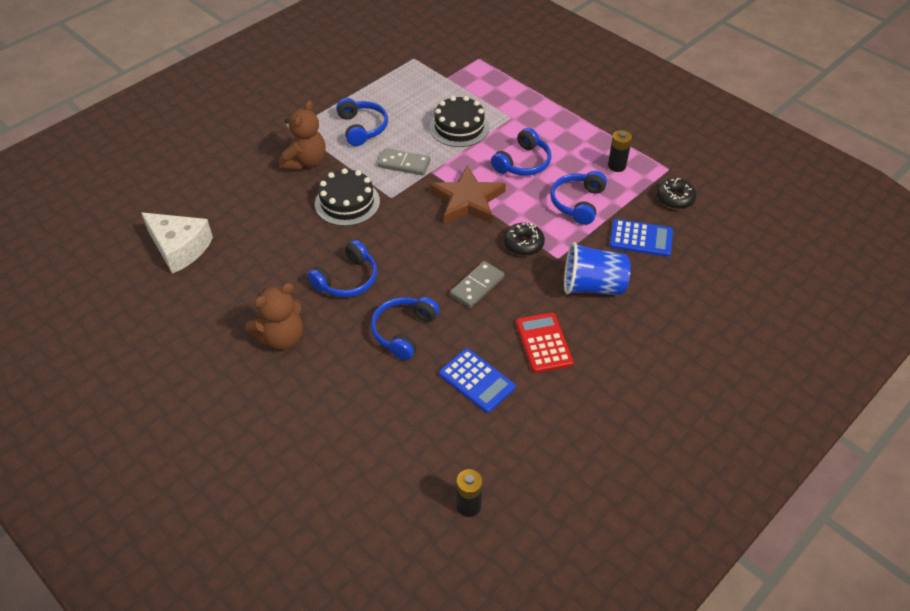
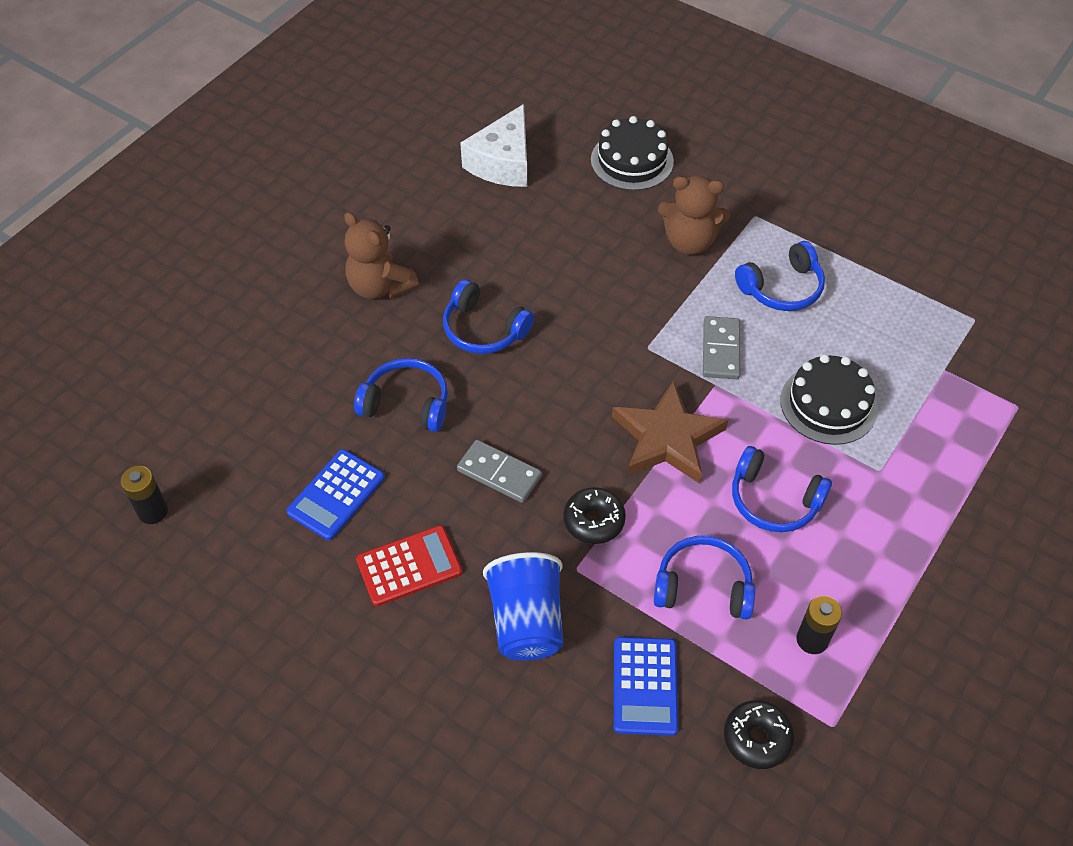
camera: 80 degrees right, 5 degrees up
(347, 202) = (623, 302): black cake -> black cake (632, 160)

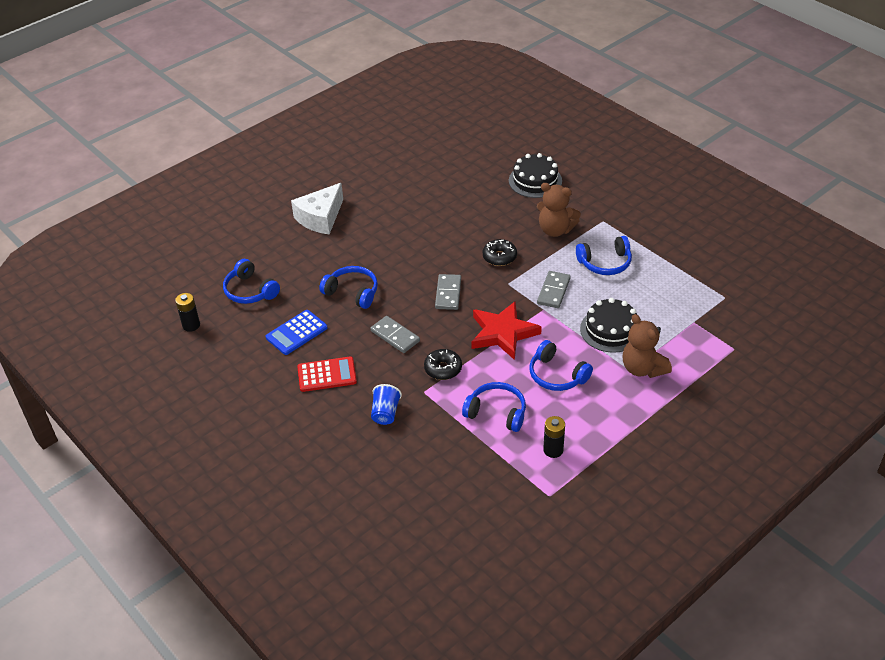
camera: 15 degrees right, 10 degrees down
(380, 286) = (357, 229): brown teddy bear -> brown teddy bear (643, 368)
(484, 329) = (411, 260): blue headphones -> blue headphones (250, 291)
(503, 162) = (453, 172): white cheese -> white cheese (320, 218)
(526, 621) = (385, 413): blue cup -> blue cup, size x0.61
(560, 381) = (448, 293): none -> grey domino
(645, 686) = (444, 456): blue calculator -> none
(667, 438) = (503, 333): brown star -> red star
(757, 738) = (501, 493): black donut -> black donut (499, 257)

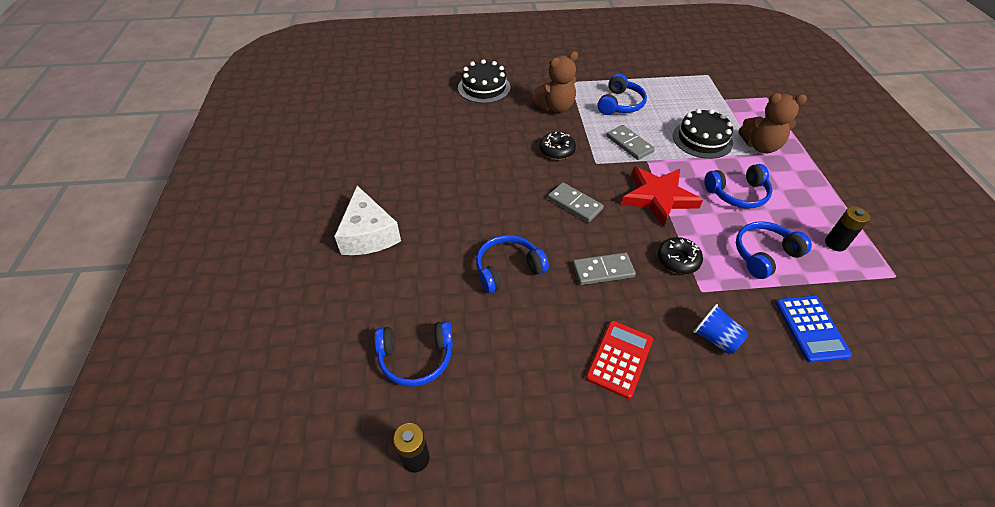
camera: 55 degrees left, 5 degrees up
(296, 333) = (528, 350): blue calculator -> blue calculator (811, 328)

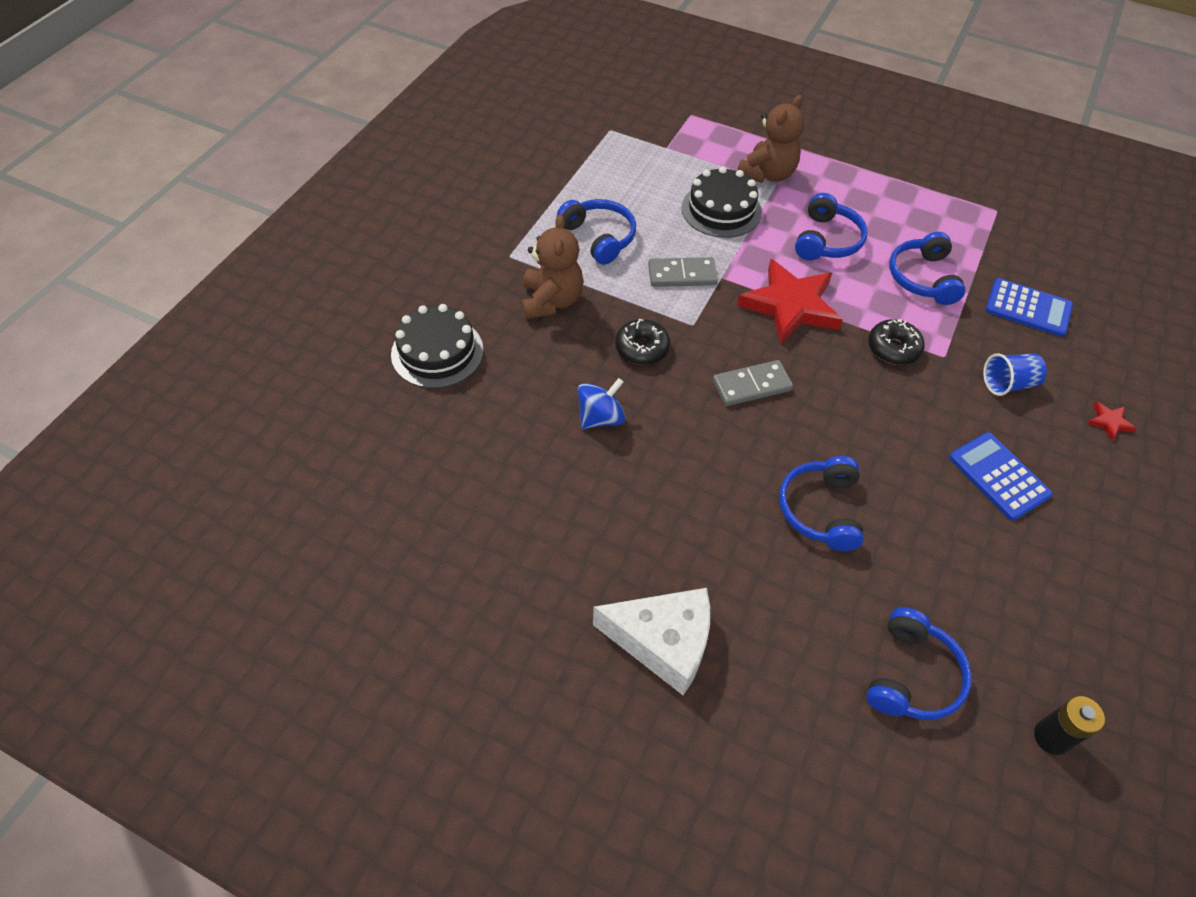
camera: 60 degrees left, 5 degrees up
(494, 155) = (601, 418): none -> blue spinning top
(603, 270) = (873, 420): grey domino -> none
(619, 358) = (999, 476): red calculator -> blue calculator
(747, 422) = (1109, 422): none -> red star
(835, 243) = (937, 220): black battery -> none

